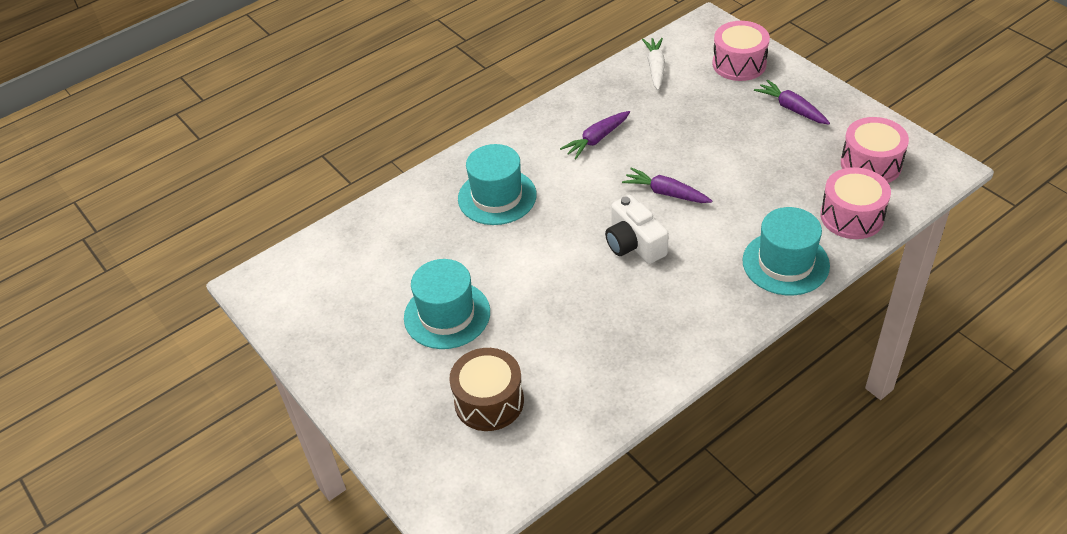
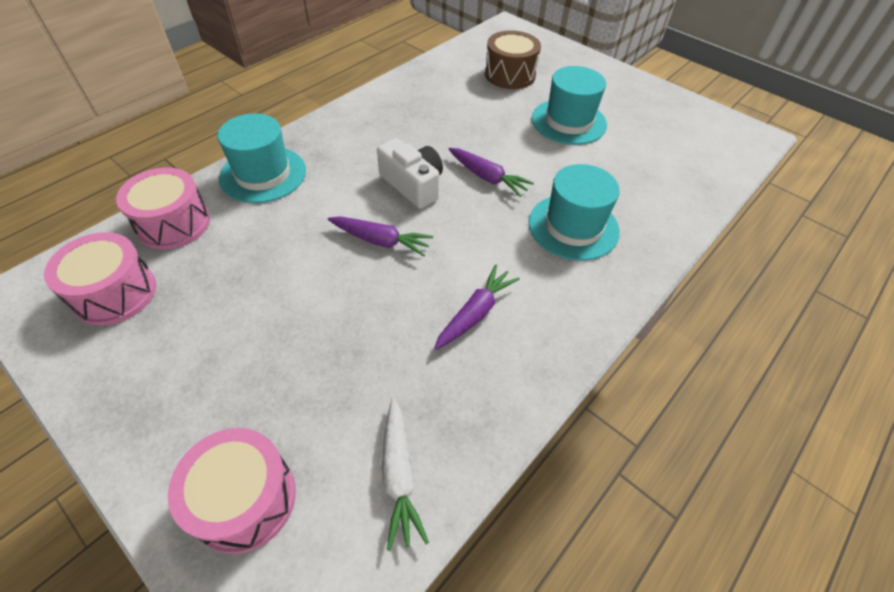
camera: 165 degrees right, 5 degrees up
(791, 109) = (185, 388): purple carrot -> purple carrot (487, 177)

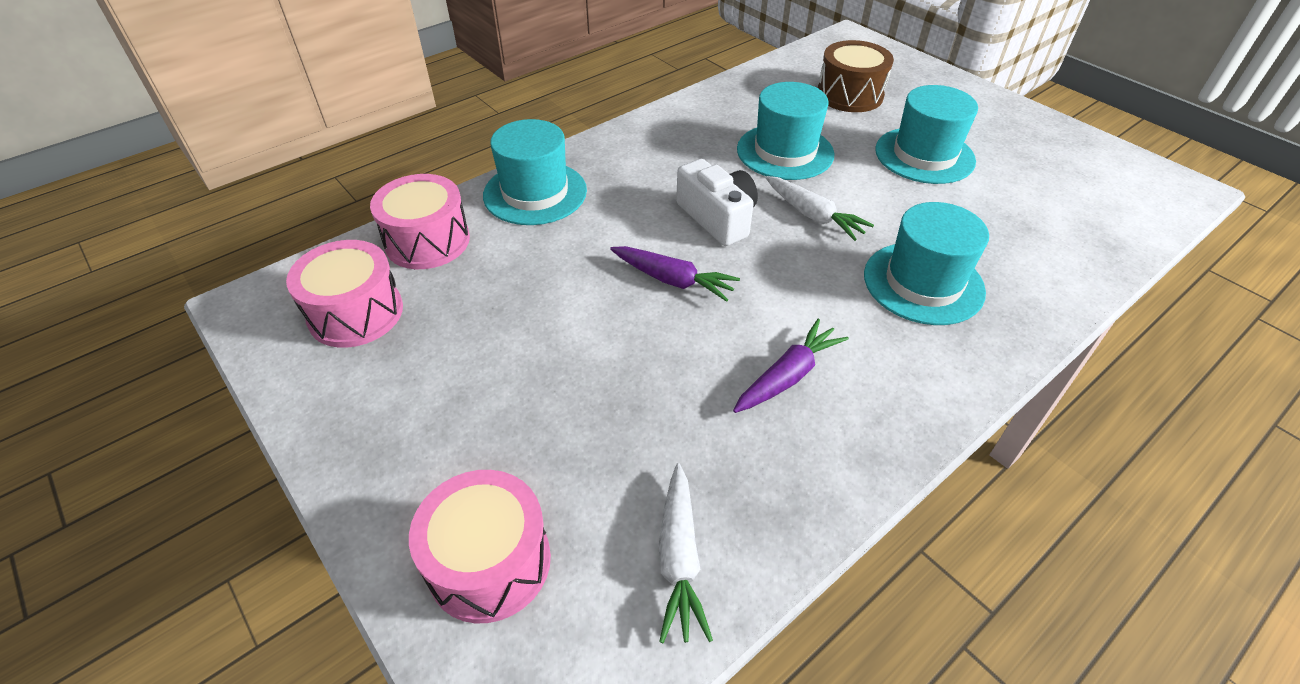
camera: 10 degrees right, 5 degrees down
(462, 125) = (785, 152): none -> turquoise hat
(487, 177) = (813, 215): purple carrot -> white carrot

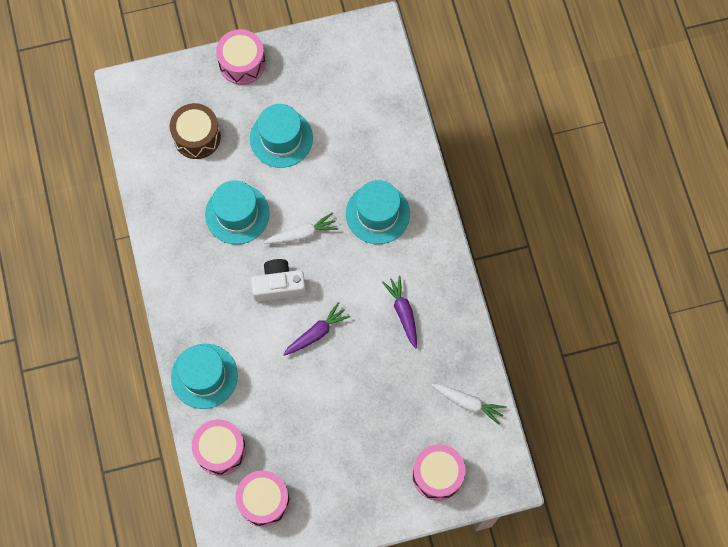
camera: 65 degrees left, 25 degrees up
(978, 98) = (242, 63): none -> pink drum

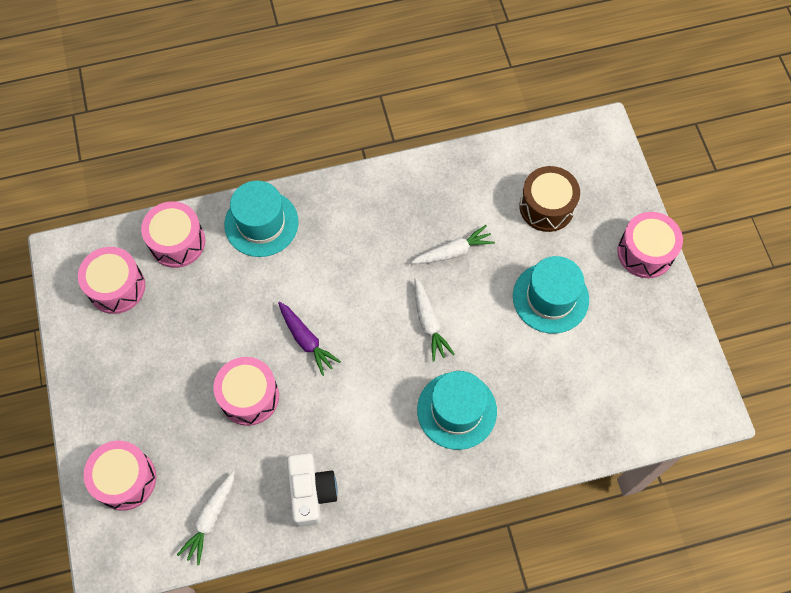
camera: 90 degrees right, 5 degrees down
(237, 214) = (452, 252): turquoise hat -> white carrot
(278, 285) = (365, 298): white camera -> white camera (311, 492)
(366, 378) = (249, 396): none -> pink drum
(403, 313) = (328, 440): purple carrot -> none

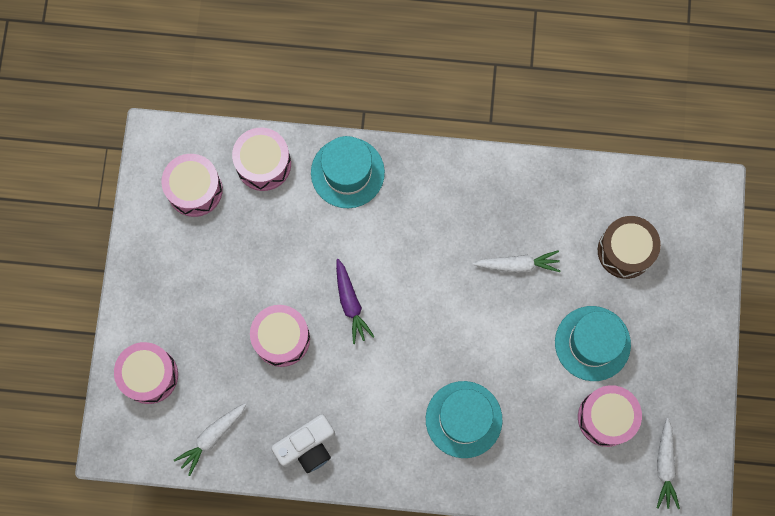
camera: 20 degrees right, 10 degrees up
(311, 492) = (307, 446): white camera -> white camera turned 45 degrees clockwise
(429, 323) = (469, 327): white carrot -> white carrot (665, 465)
(645, 252) = (701, 330): pink drum -> pink drum (606, 418)

